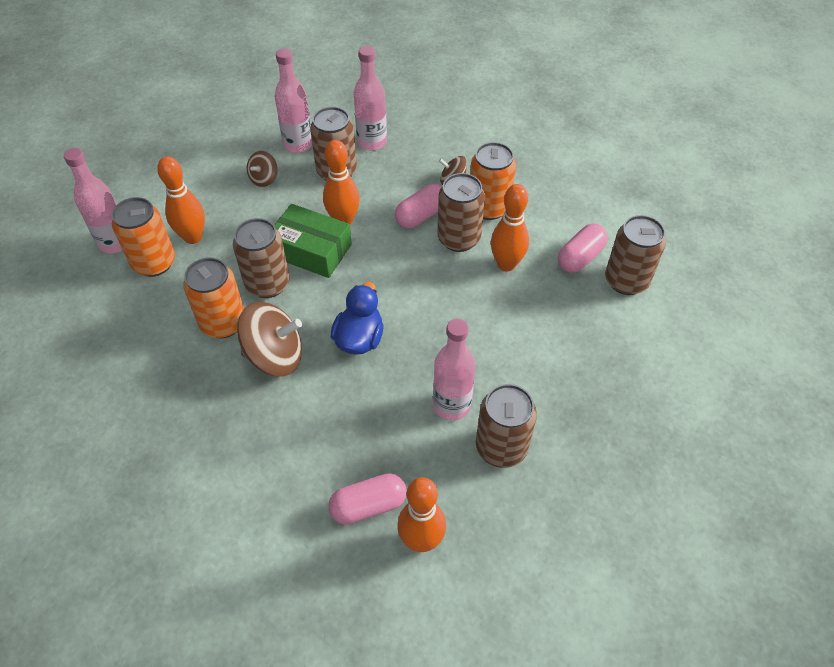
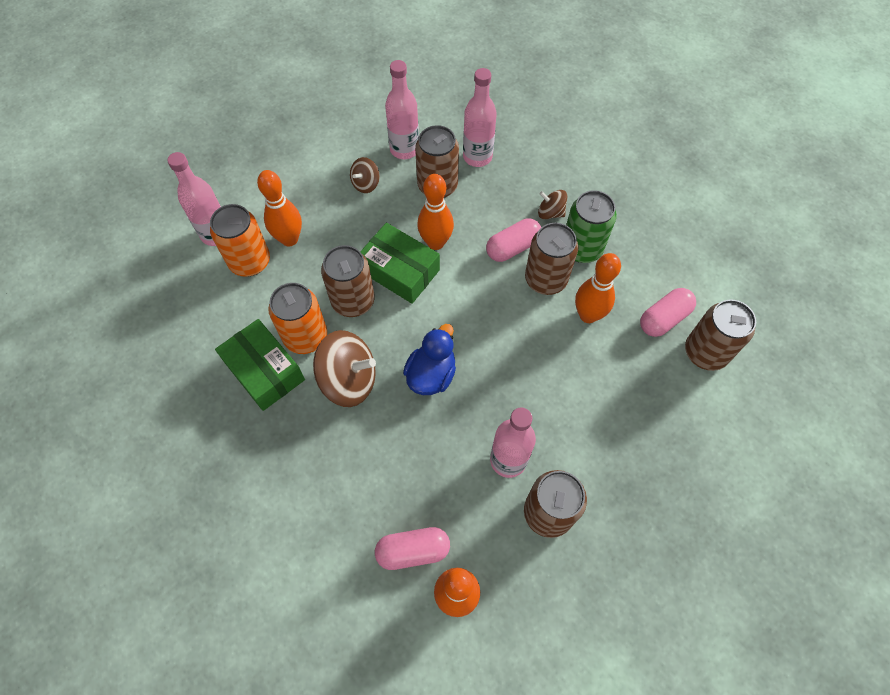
camera: 10 degrees right, 10 degrees up
(184, 361) = (264, 371): none -> green box
(488, 207) = (581, 248): orange can -> green can

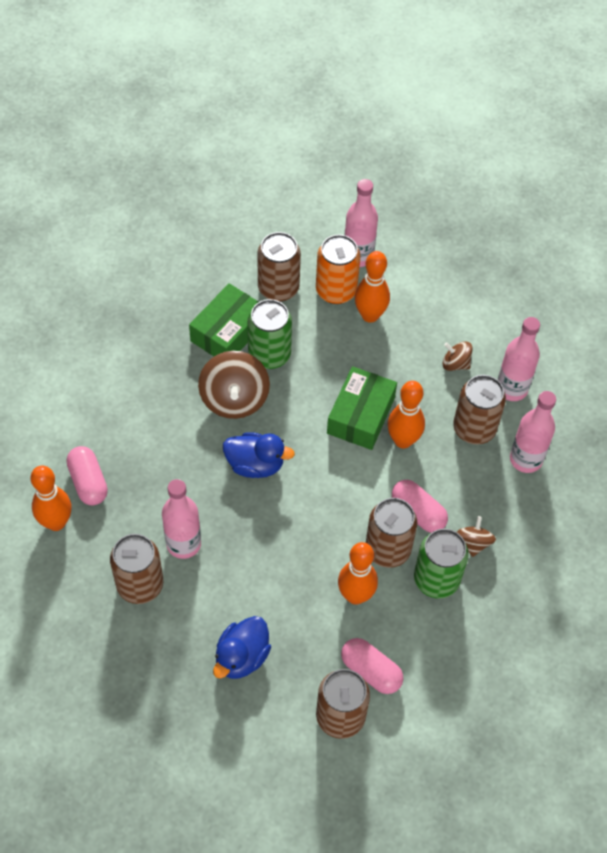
camera: 75 degrees right, 5 degrees down
(305, 336) = (269, 354): orange can -> green can
(353, 301) = (316, 383): brown can -> brown can (278, 288)
(639, 426) = (241, 657): none -> blue duck

